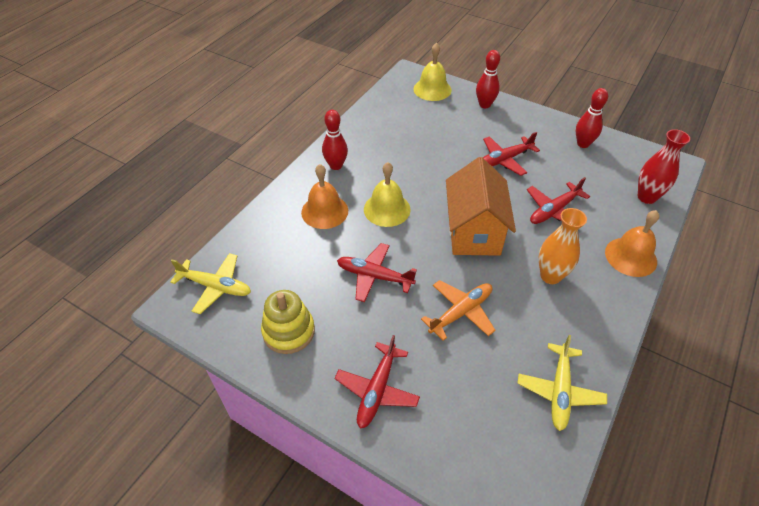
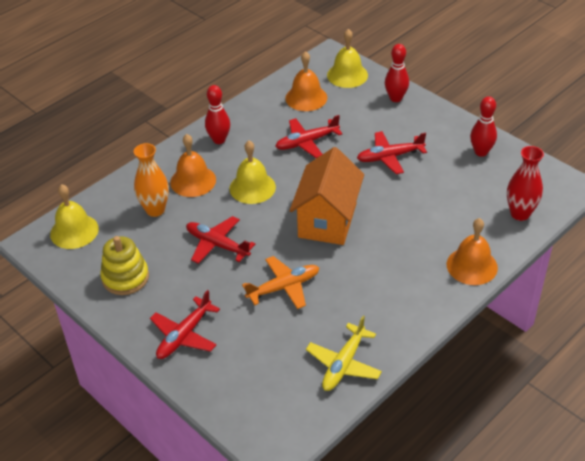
camera: 15 degrees right, 5 degrees down
(215, 286) = (74, 231): yellow plane -> yellow bell
(403, 114) = (306, 98): none -> orange bell
(550, 276) = (383, 270): orange vase -> orange vase (155, 210)
(554, 210) = (416, 212): red plane -> red plane (307, 142)

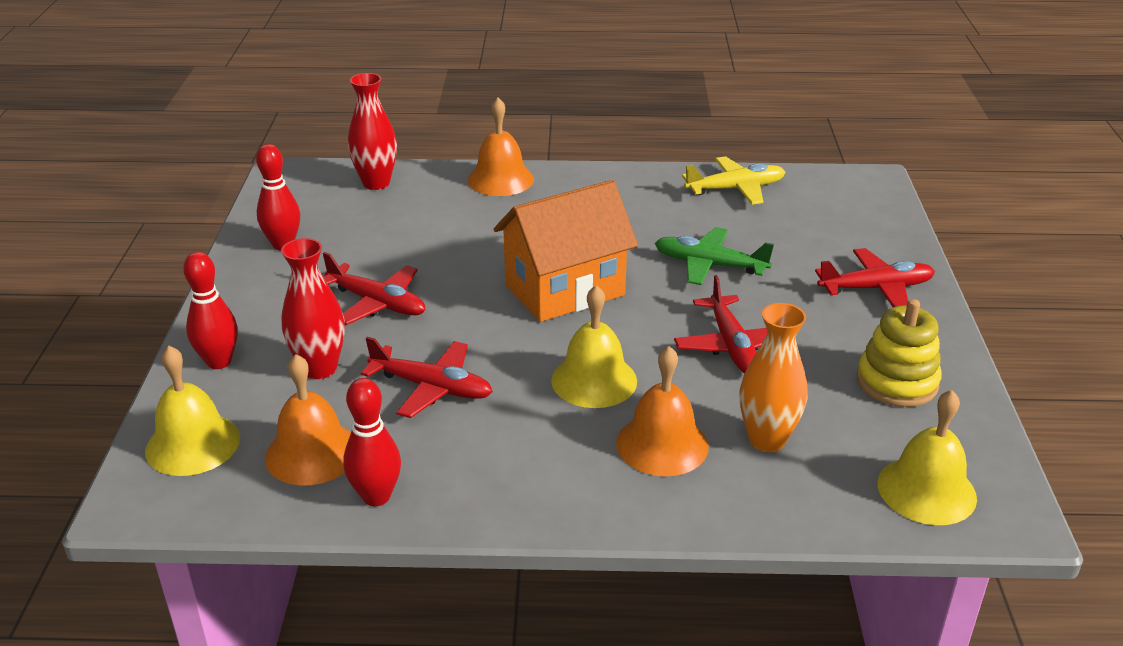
camera: 135 degrees left, 10 degrees down
(219, 140) = (539, 481): red bowling pin -> red bowling pin (376, 496)
(283, 287) = (710, 265): orange plane -> green plane
(358, 120) = (320, 368): none -> red vase

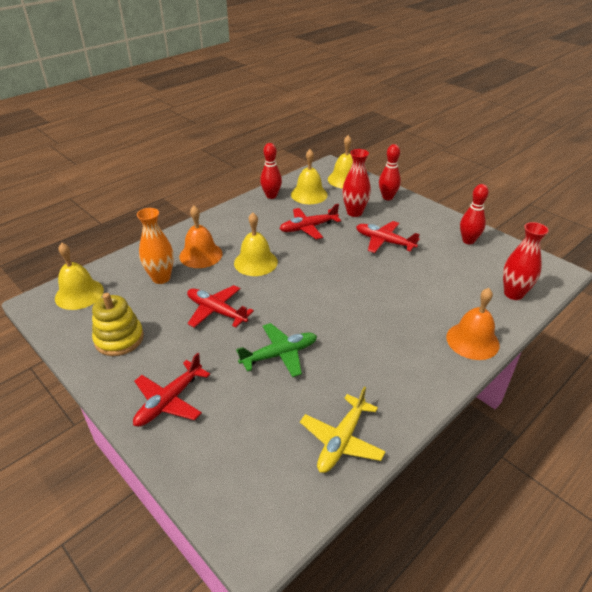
camera: 135 degrees right, 5 degrees up
(312, 453) = (309, 194): orange bell -> yellow bell
(377, 303) = (384, 242): red plane -> red plane turned 45 degrees clockwise
(564, 290) = (326, 293): orange house -> none

